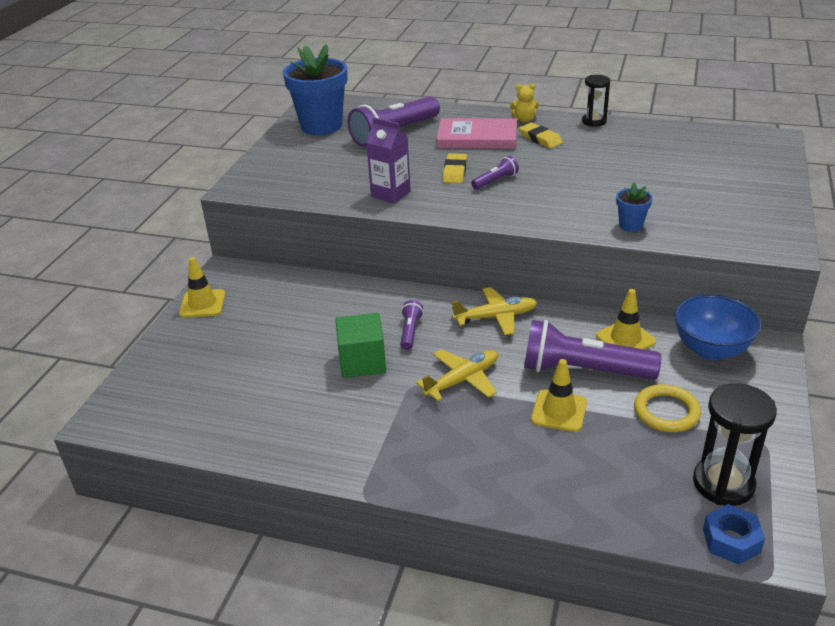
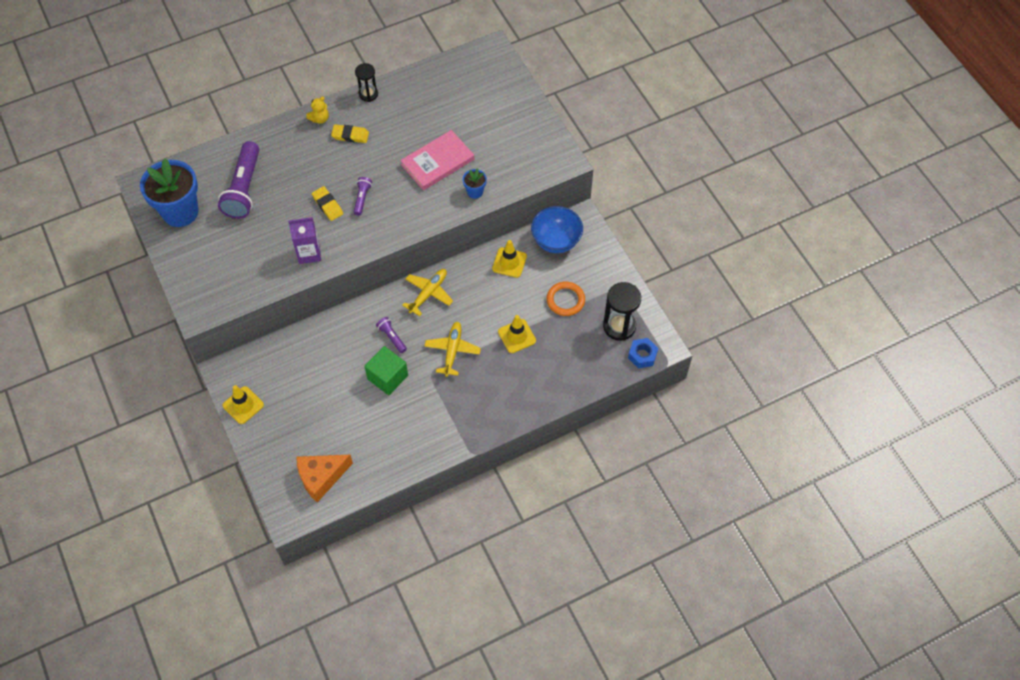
camera: 45 degrees left, 25 degrees up
(180, 406) = (321, 477): none -> orange cheese
(477, 138) = (307, 159): pink book -> pink book (437, 162)
(583, 370) = (506, 300): purple flashlight -> none
(666, 412) = (565, 300): yellow ring -> orange ring

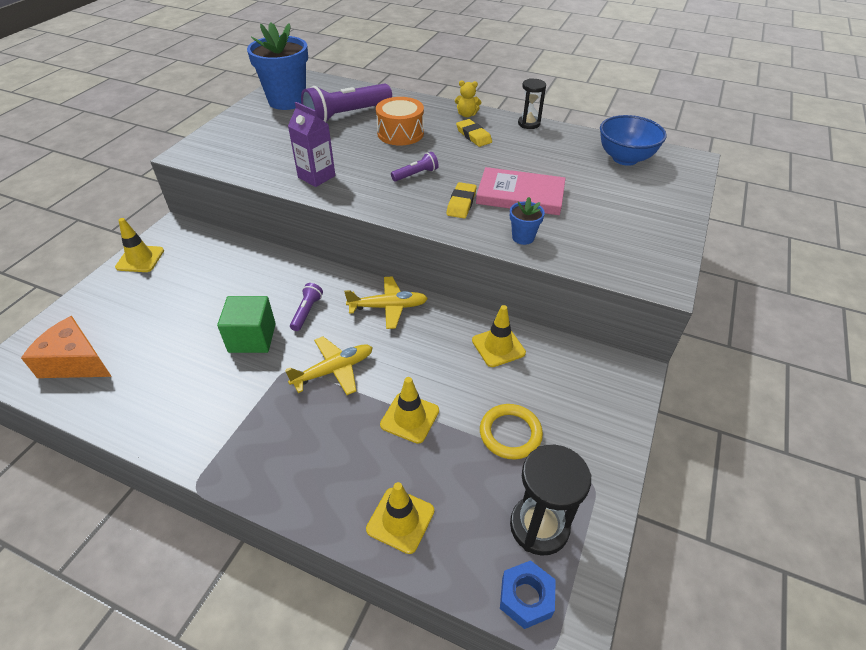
camera: 50 degrees right, 15 degrees down
(303, 173) = (400, 133): none -> orange drum
(327, 205) = (383, 160): yellow eraser -> yellow eraser (461, 203)
(556, 241) = (574, 369): blue bowl -> blue bowl (625, 158)
(565, 300) = (510, 433): orange ring -> yellow ring
(568, 377) = (400, 520): none -> yellow traffic cone

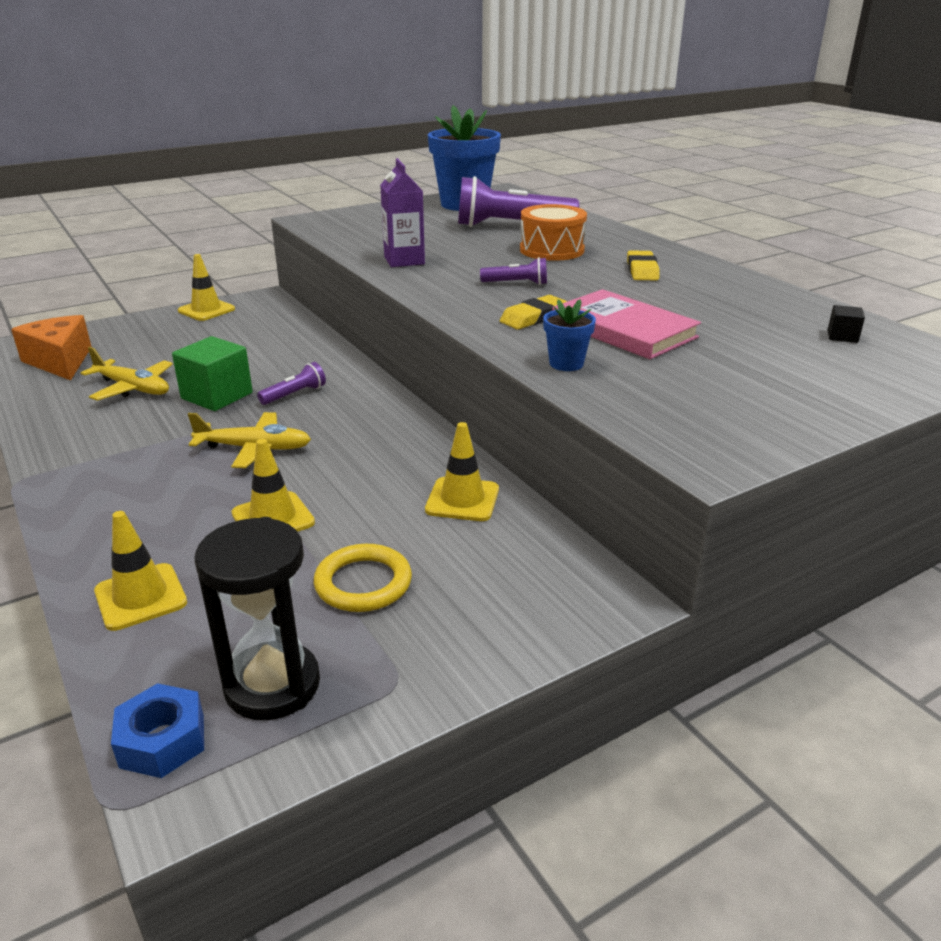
camera: 35 degrees right, 15 degrees down
(388, 307) = (382, 419): yellow plane -> yellow plane (132, 388)
(467, 115) = (662, 252): yellow teddy bear -> none
(529, 123) = (738, 276): black hourglass -> none
(625, 158) = (842, 336): blue bowl -> black cube

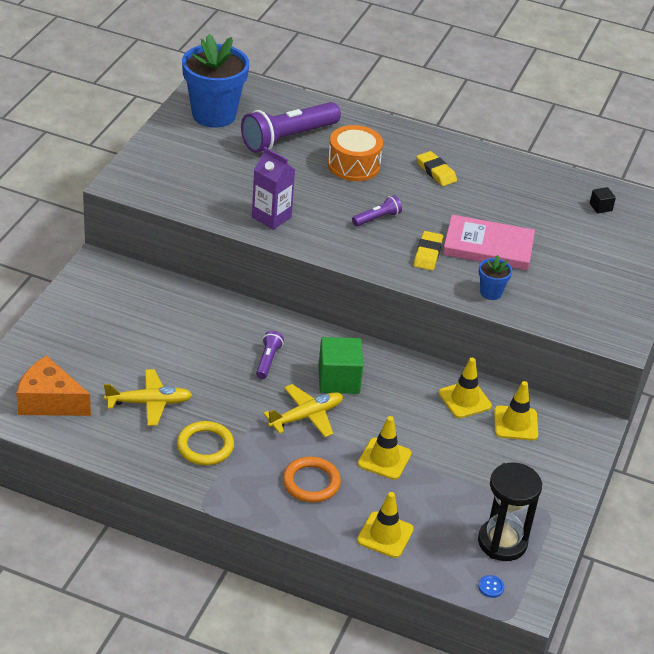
camera: 40 degrees left, 10 degrees up
(156, 506) = (311, 482): none -> orange ring
(162, 741) = (491, 587): blue nut -> blue button
(206, 310) = (73, 298): yellow traffic cone -> yellow traffic cone (515, 423)
(217, 396) = (218, 384): green cube -> green cube (338, 380)
(363, 583) = (477, 474): yellow ring -> yellow ring (205, 446)

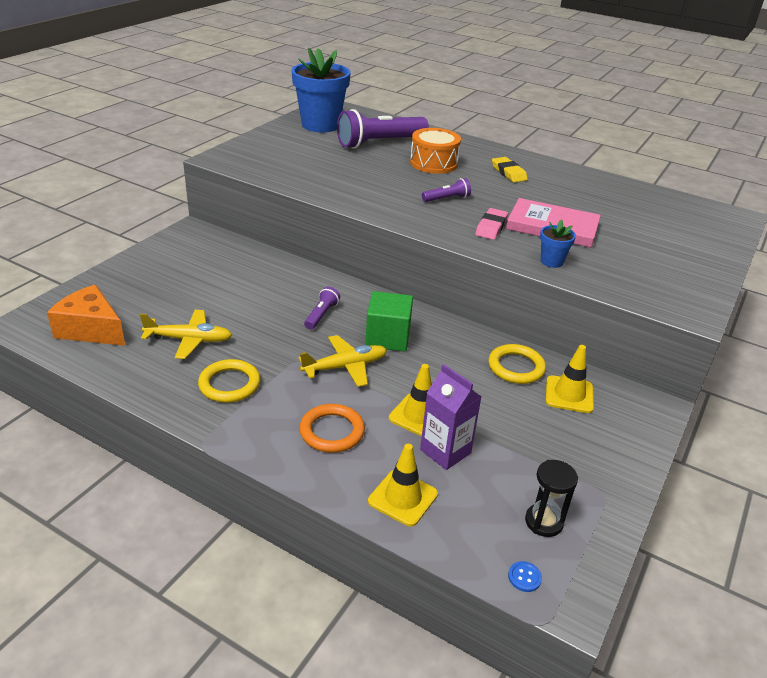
camera: 10 degrees right, 5 degrees down
(271, 217) = (346, 190): purple carton -> purple carton (445, 451)
(427, 254) = (491, 227): yellow eraser -> pink eraser
(464, 400) = (516, 367): yellow traffic cone -> yellow ring
(502, 542) = (544, 522): black hourglass -> black hourglass, size x0.63
(600, 207) = (665, 208): black cube -> none

